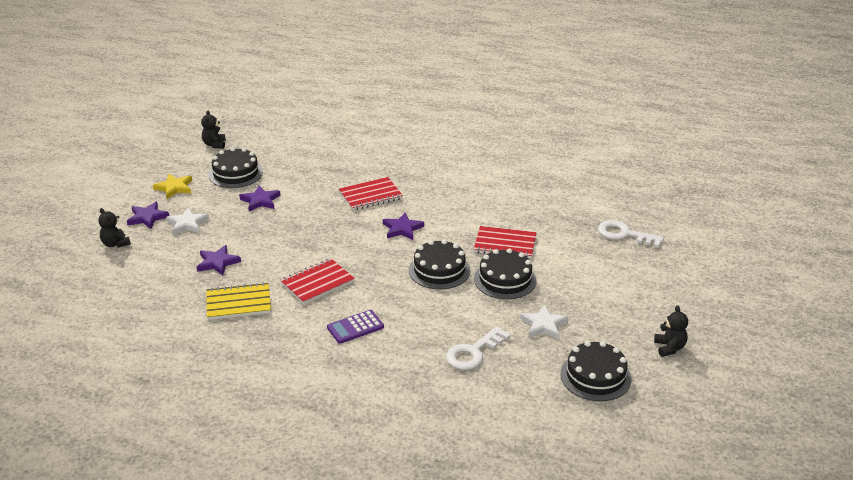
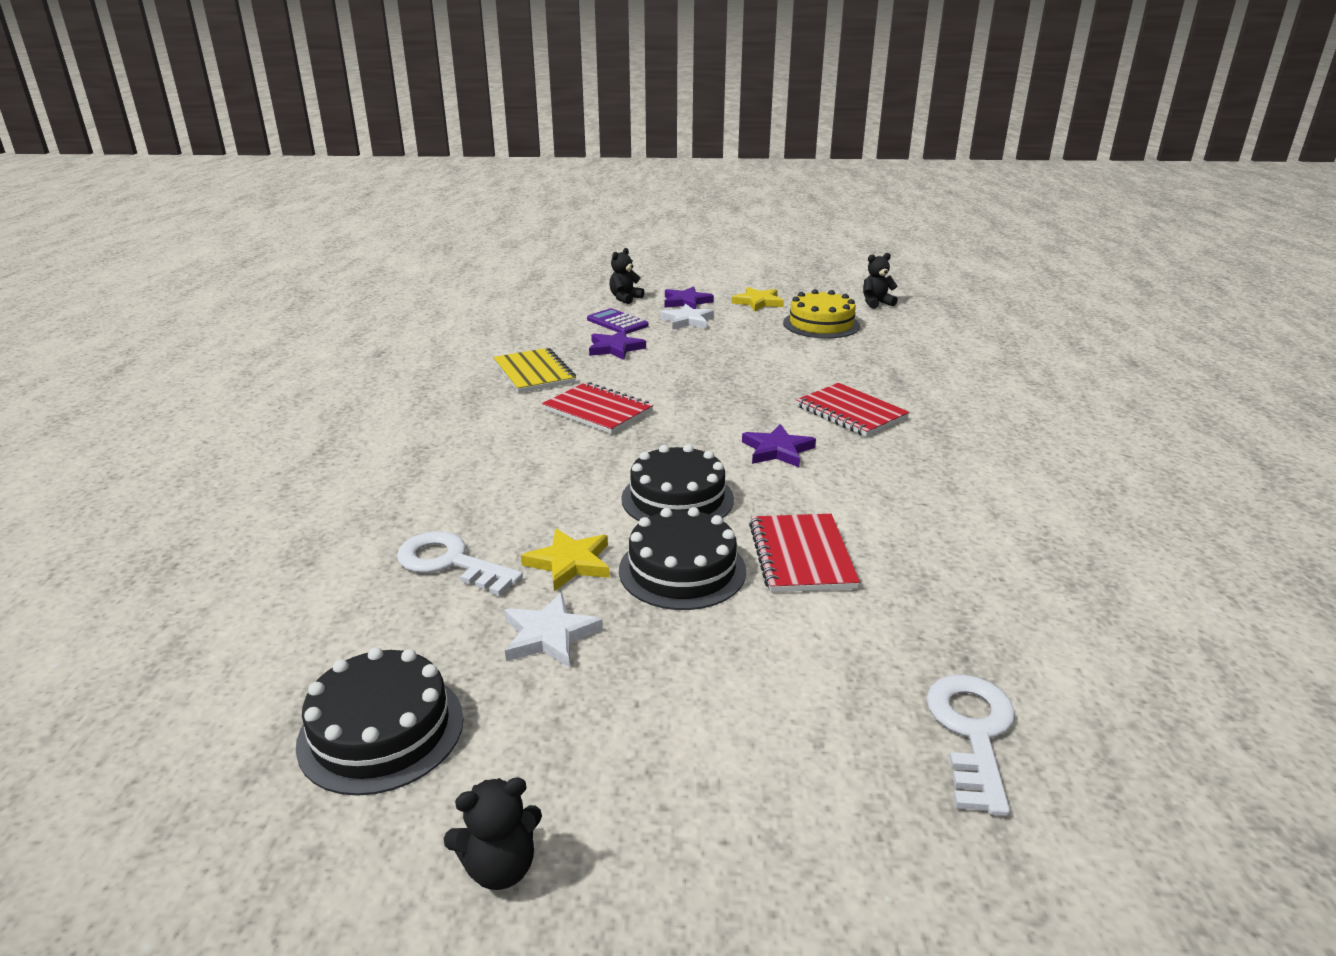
camera: 75 degrees right, 5 degrees down
(235, 173) = (821, 324): black cake -> yellow cake
(260, 201) = (770, 347): purple star -> none
(355, 327) = (500, 452): purple calculator -> purple calculator (617, 322)
(487, 313) = (570, 563): none -> yellow star

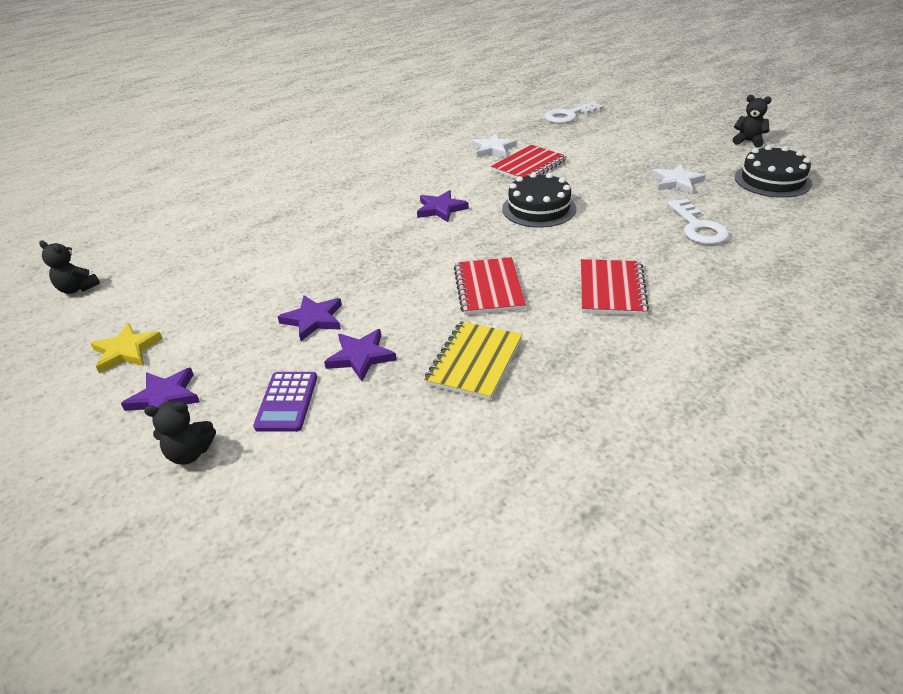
camera: 130 degrees left, 10 degrees up
(570, 563) = (635, 203): yellow star -> none
(682, 570) = (587, 181): black cake -> none
(687, 321) = (233, 361): white star -> white star (493, 149)
(688, 348) = (313, 320): none -> purple star
(821, 324) = (173, 289): yellow cake -> none
(850, 412) = (354, 211): red notebook -> red notebook (612, 289)

